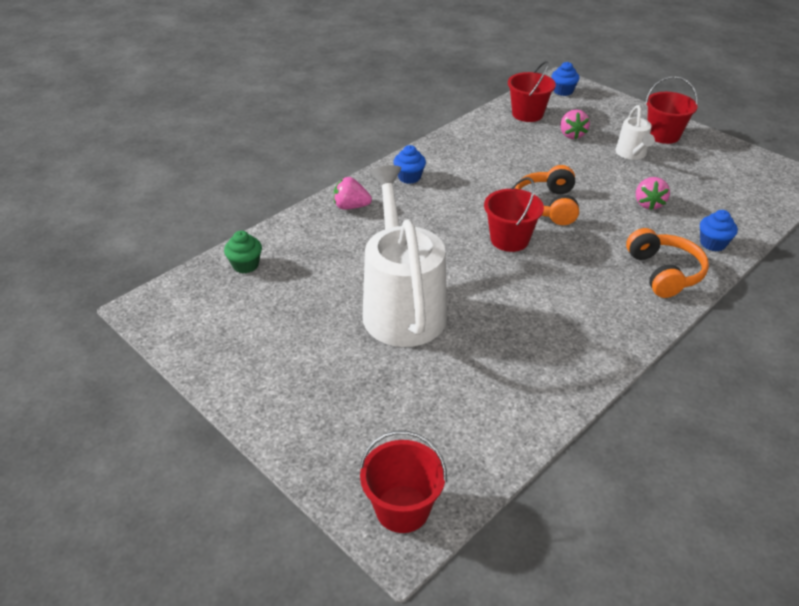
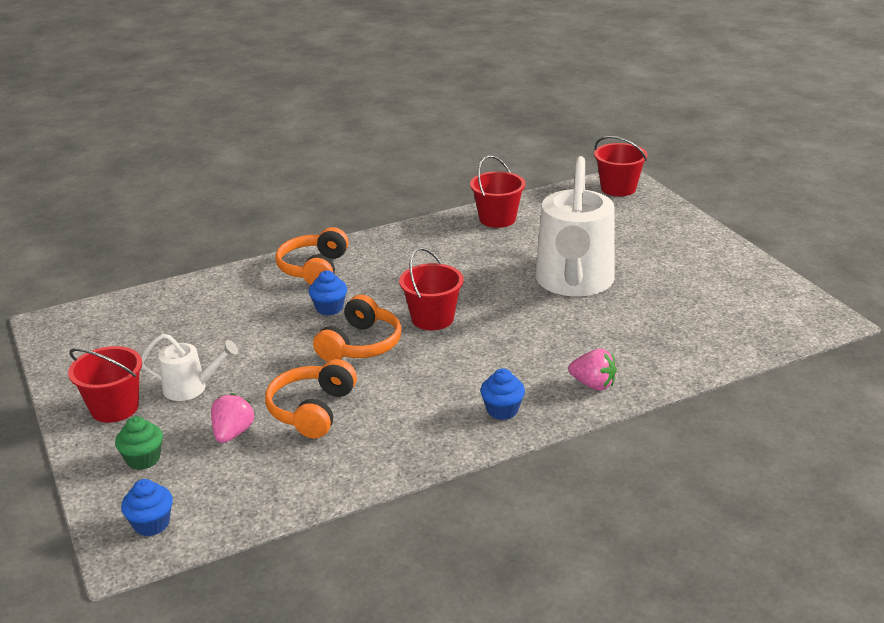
camera: 160 degrees left, 10 degrees down
(245, 265) = (727, 341): green cupcake -> green cupcake (143, 459)
(527, 114) = (257, 485): red bucket -> red bucket (497, 219)
(537, 155) = (312, 410): none -> orange headphones
(632, 154) = (191, 388): white watering can -> white watering can turned 75 degrees clockwise
(648, 204) = (250, 327): pink strawberry -> none
(712, 243) = (238, 282): blue cupcake -> blue cupcake (329, 308)

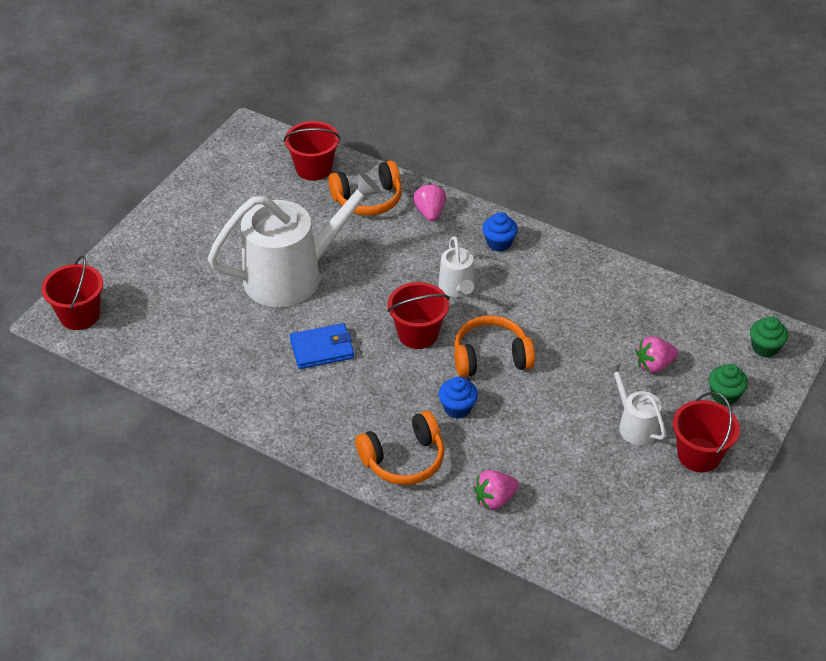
camera: 125 degrees left, 15 degrees up
(151, 524) = (765, 347): blue cupcake -> green cupcake
(226, 292) = (494, 499): none -> pink strawberry
(312, 410) = (590, 338): orange headphones -> orange headphones (368, 199)
(465, 360) = (457, 288): none -> white watering can
(469, 270) = (322, 349): none -> blue wallet
(497, 219) = (207, 375): red bucket -> red bucket (314, 168)

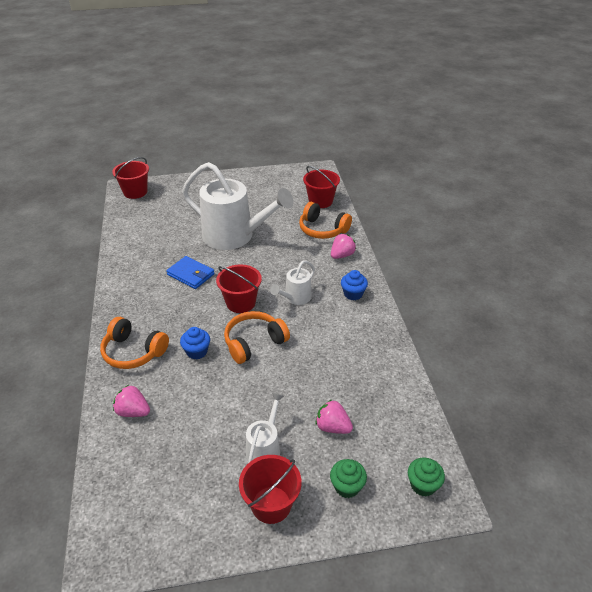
camera: 50 degrees right, 5 degrees down
(491, 357) = (254, 343): orange headphones -> orange headphones turned 75 degrees counterclockwise

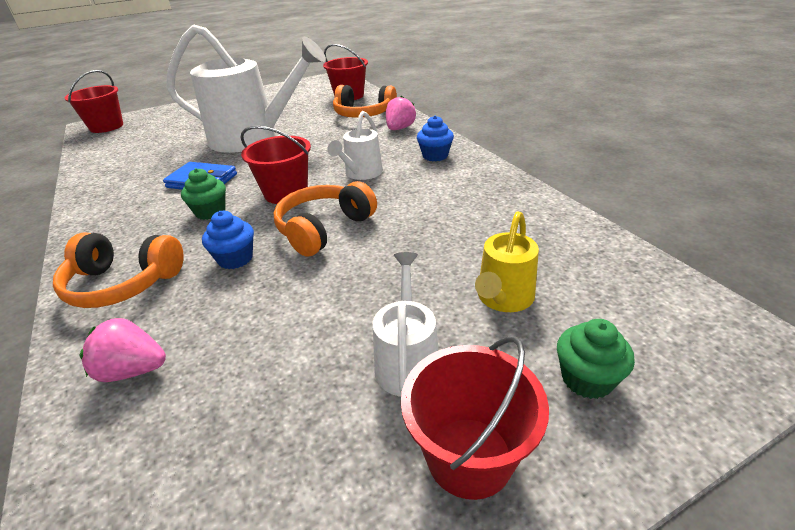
camera: 15 degrees left, 5 degrees down
(332, 427) = (503, 299): pink strawberry -> yellow watering can
(423, 485) = (704, 339): green cupcake -> green cupcake (210, 212)

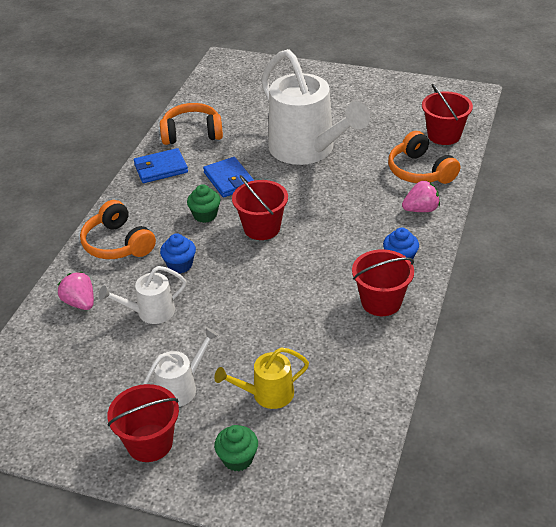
camera: 45 degrees right, 5 degrees up
(106, 126) = (231, 68): red bucket -> red bucket (381, 302)
(107, 205) = (161, 168): none -> blue wallet
(324, 229) = (246, 276): orange headphones -> orange headphones (192, 133)
(361, 174) = (327, 242): white watering can -> white watering can (150, 312)

